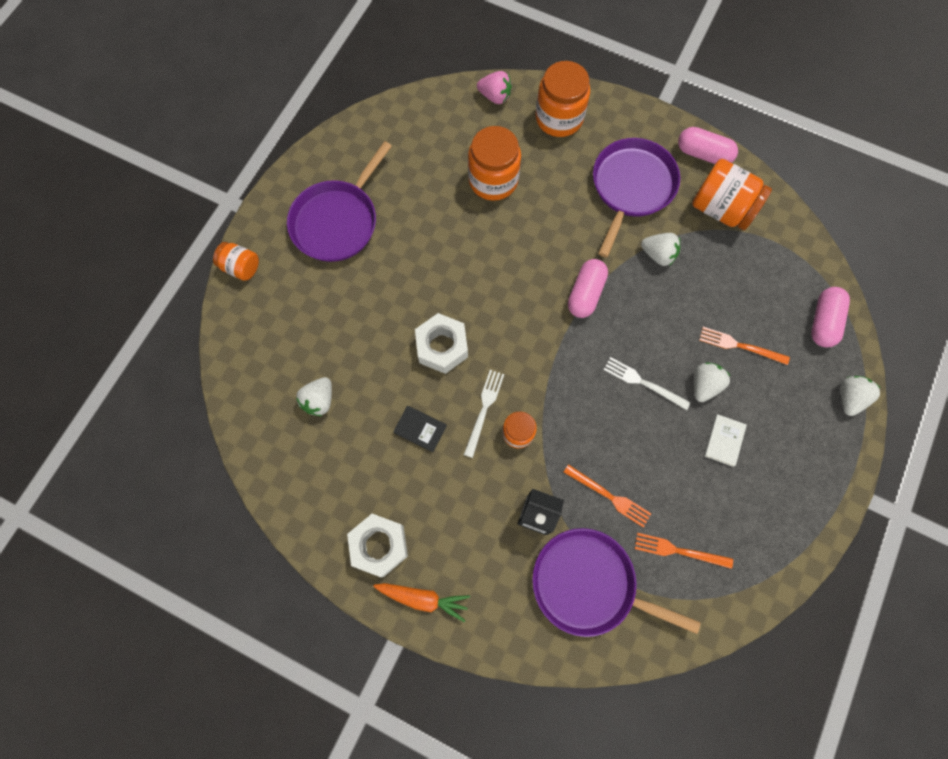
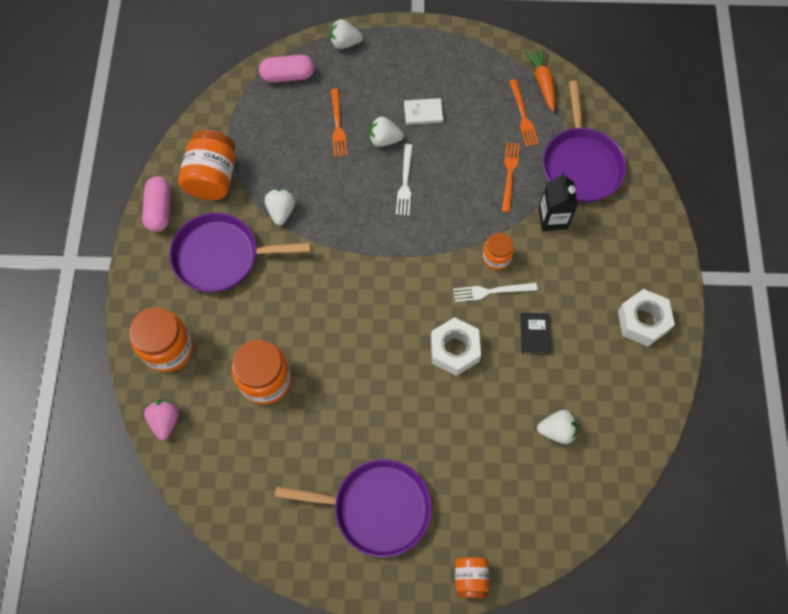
camera: 115 degrees left, 5 degrees down
(423, 598) = (660, 271): orange carrot -> orange carrot (542, 82)
(585, 293) = (346, 254): pink capsule -> none

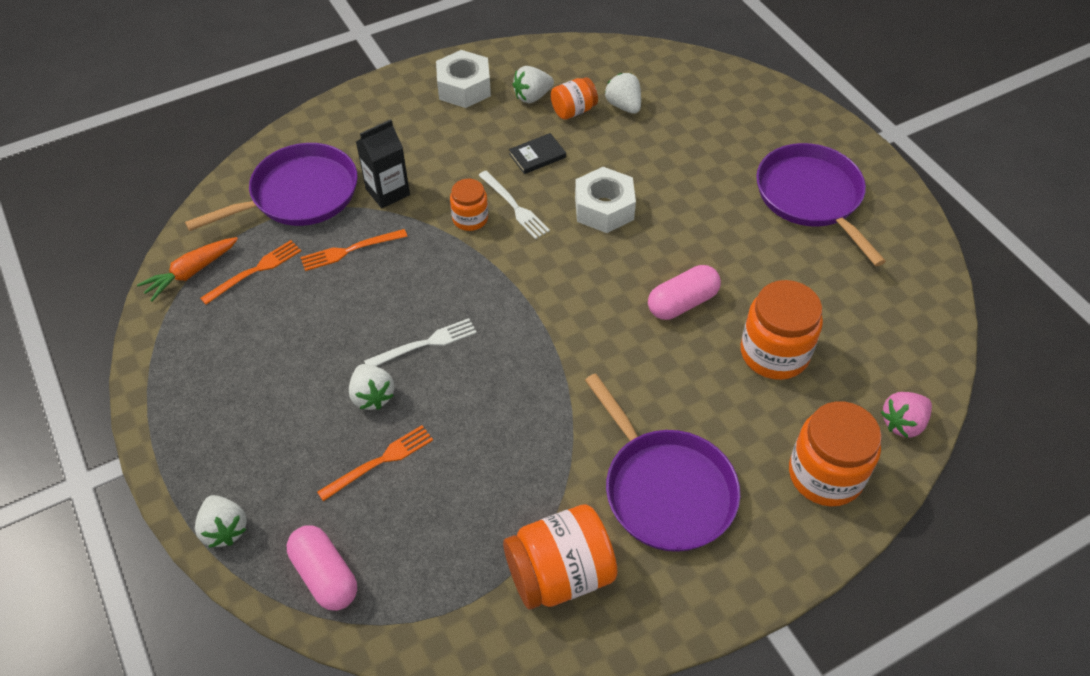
camera: 120 degrees left, 15 degrees down
(160, 209) = (656, 614): pink capsule -> pink capsule (682, 303)
(281, 211) = (554, 456): white strawberry -> white strawberry (532, 96)
(423, 113) = (305, 373): white book -> none
(470, 578) = (806, 110): orange jar -> orange jar (573, 110)

